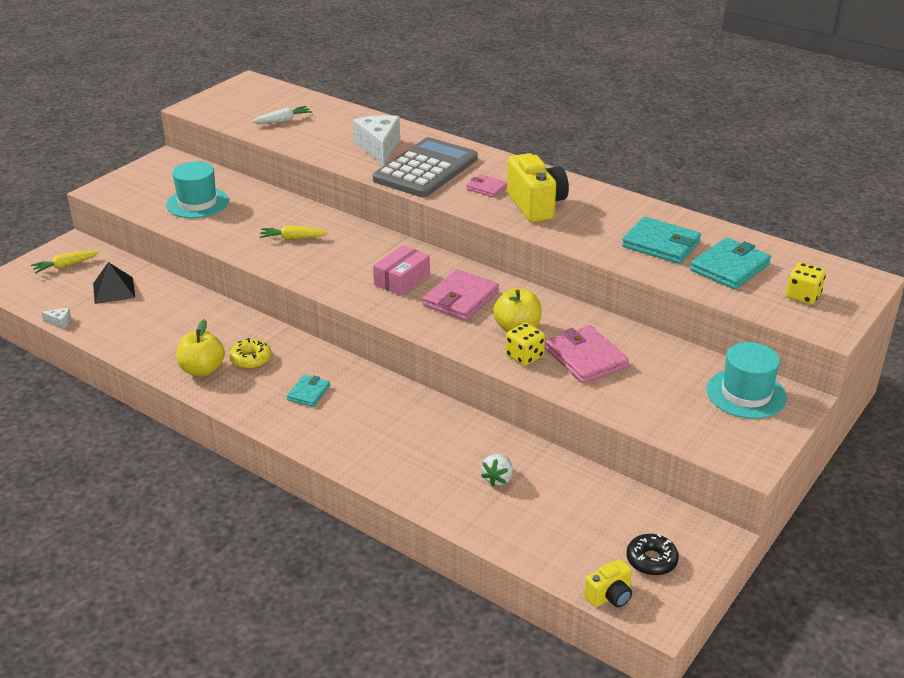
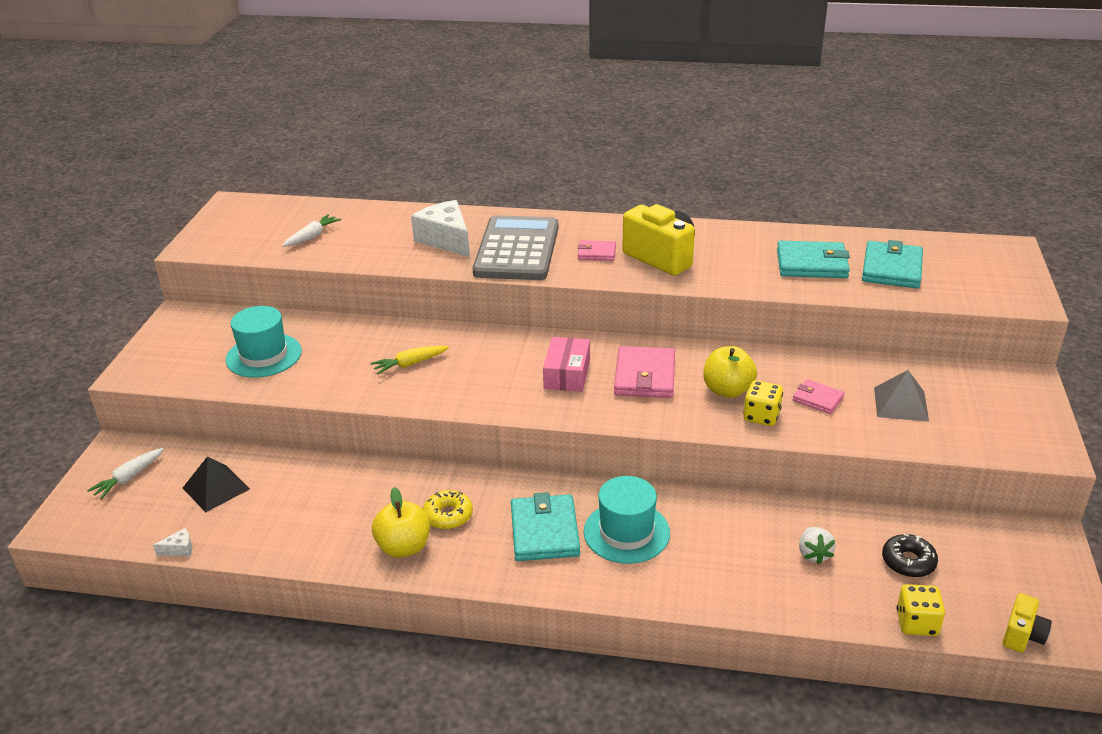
camera: 25 degrees left, 0 degrees up
(65, 266) = (128, 478): yellow carrot -> white carrot
(308, 393) = (544, 531): turquoise wallet -> turquoise wallet, size x1.77
(585, 358) = (817, 399): pink wallet -> pink wallet, size x0.56
(651, 560) = (1021, 582): black donut -> black donut (908, 562)
(654, 384) = (900, 404): none -> grey pyramid
(746, 394) = (984, 387): turquoise hat -> turquoise hat (626, 532)
(803, 296) = (977, 277): yellow dice -> yellow dice (916, 623)

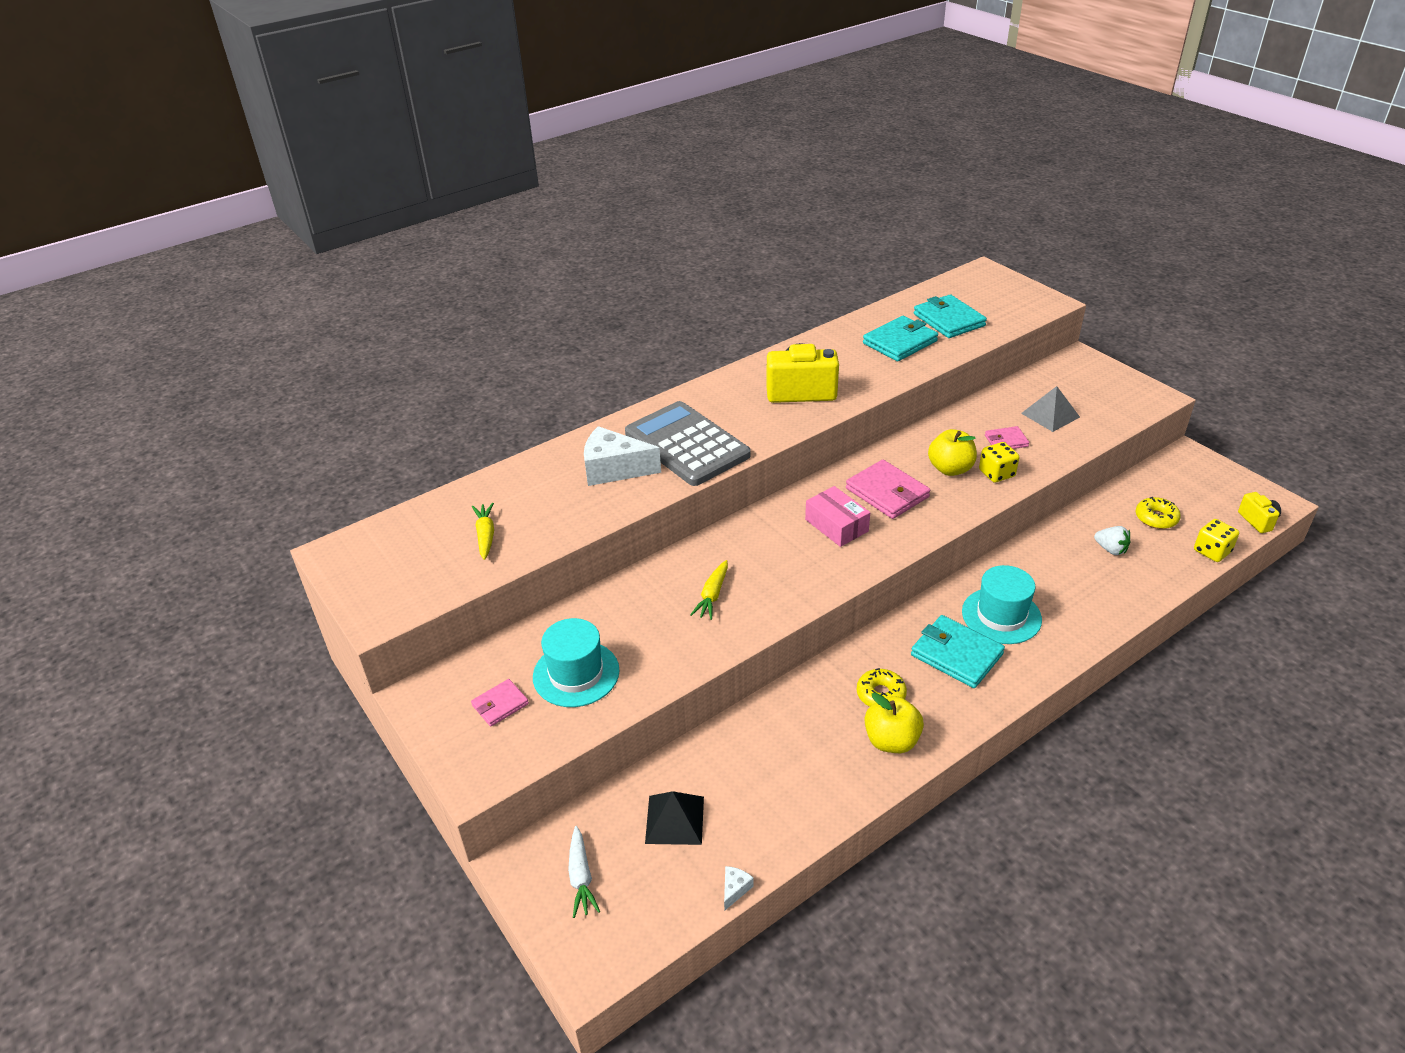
camera: 45 degrees left, 5 degrees up
(312, 236) = (485, 535): white carrot -> yellow carrot
(596, 253) = (750, 413): pink wallet -> pink wallet (500, 705)
(908, 562) = (1156, 518): black donut -> yellow donut

